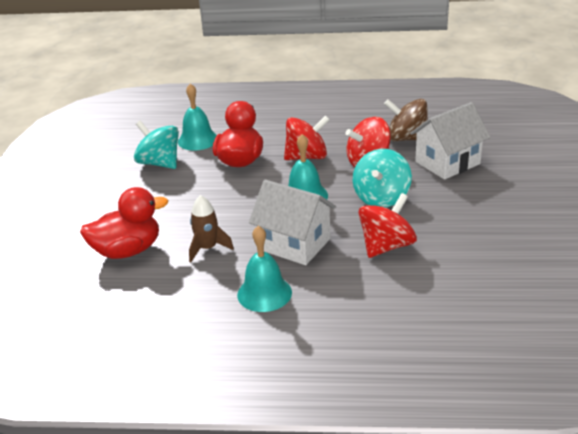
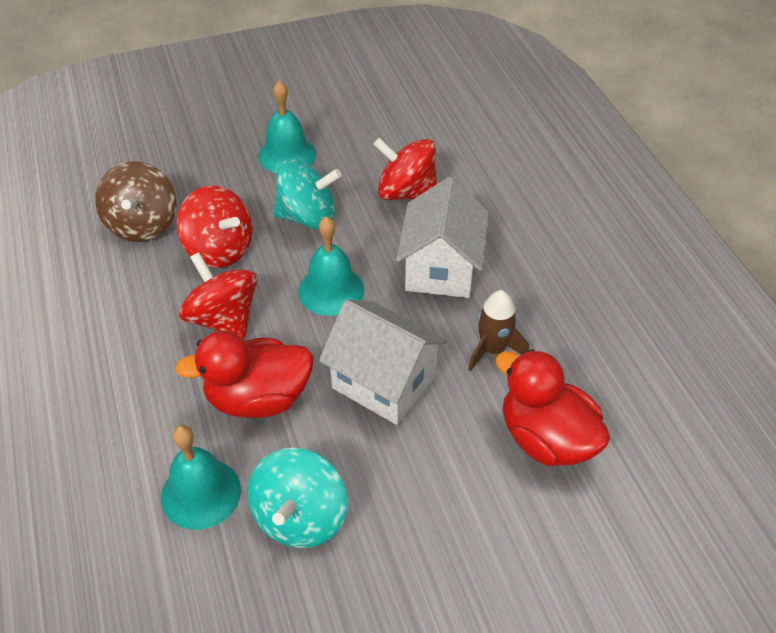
camera: 115 degrees left, 15 degrees up
(264, 293) = (541, 266): turquoise bell -> turquoise bell (287, 155)
(447, 163) = (203, 176): white house -> white house (383, 382)

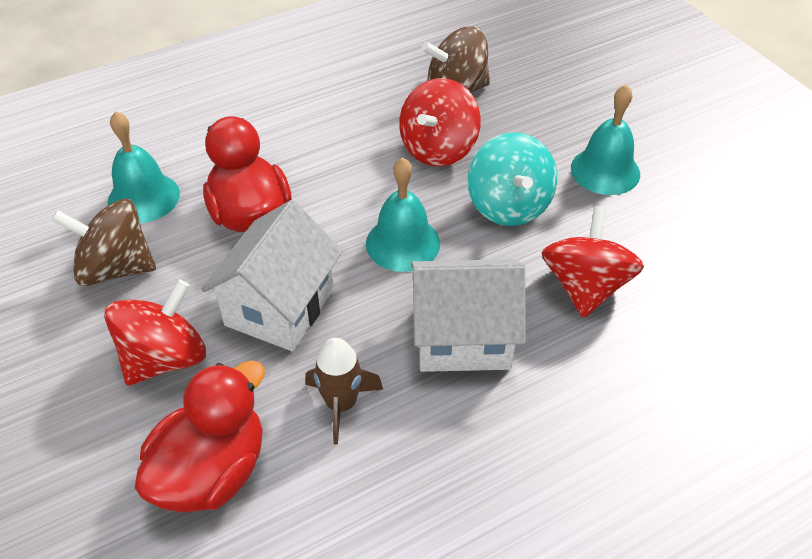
camera: 80 degrees right, 0 degrees up
(223, 319) = (345, 170): red spinning top -> red spinning top (165, 358)
(300, 517) = (116, 268): turquoise spinning top -> brown spinning top

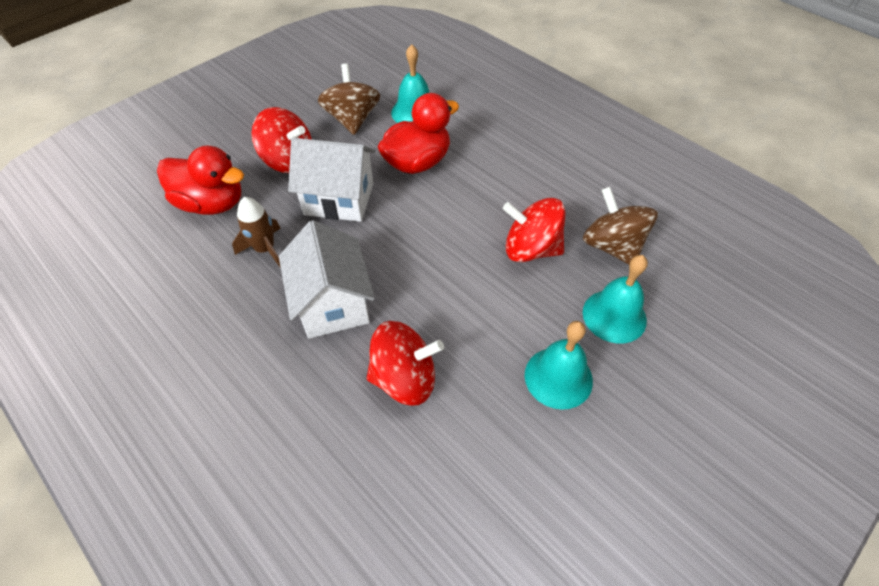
camera: 75 degrees right, 5 degrees up
(403, 243) = (416, 249): turquoise bell -> turquoise bell (614, 316)
(509, 205) = (482, 309): turquoise spinning top -> none

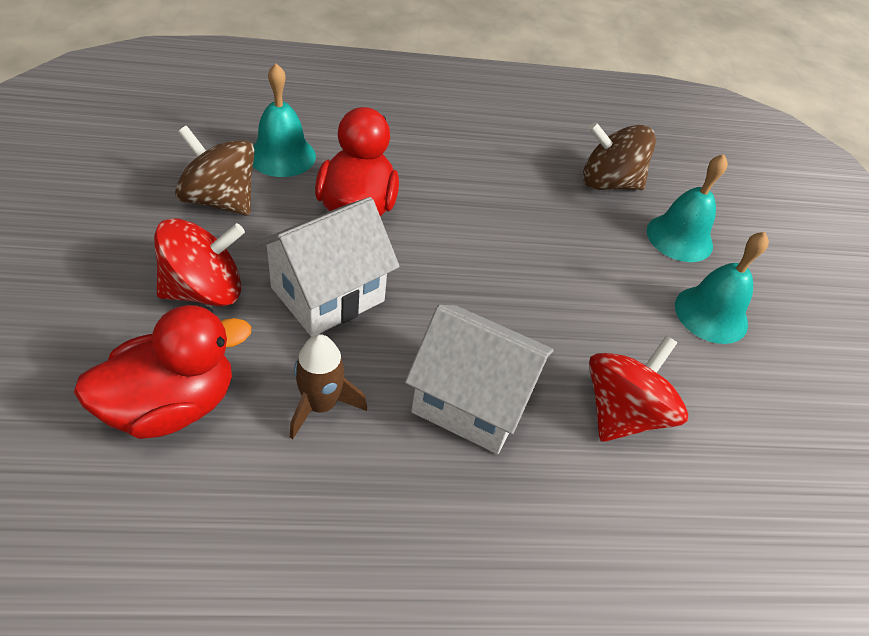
camera: 55 degrees left, 5 degrees down
(531, 249) = (559, 225): red spinning top -> none

